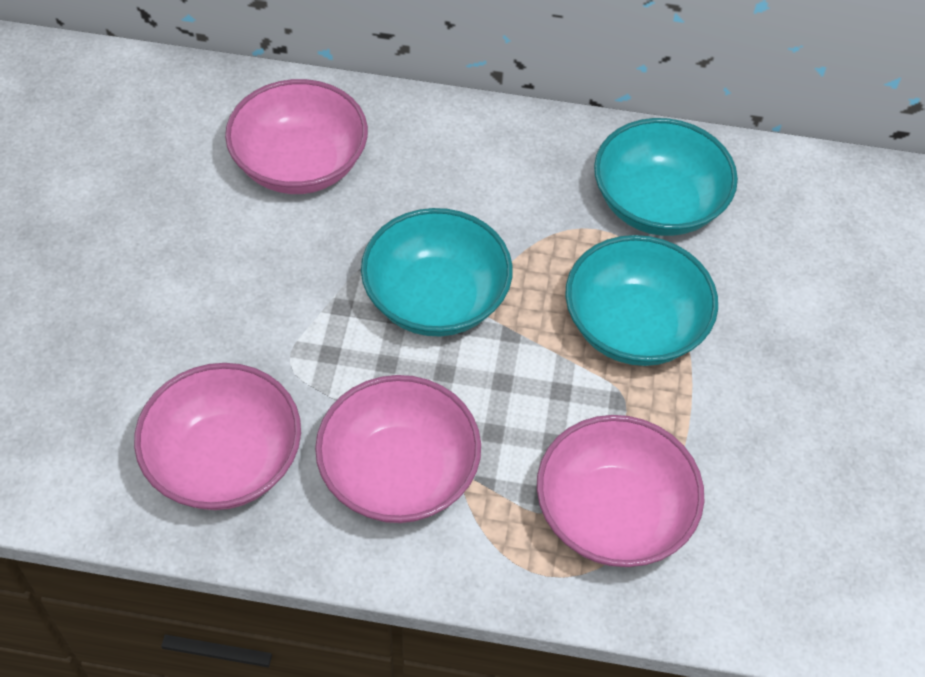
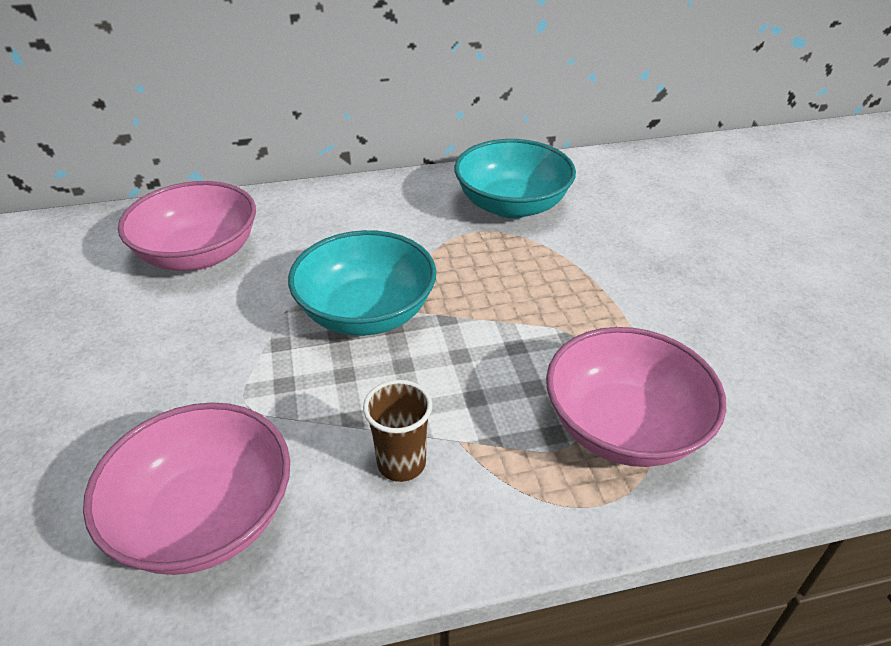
camera: 20 degrees left, 15 degrees down
(399, 473) = (401, 463): pink bowl -> brown cup
(634, 326) = (546, 283): turquoise bowl -> none

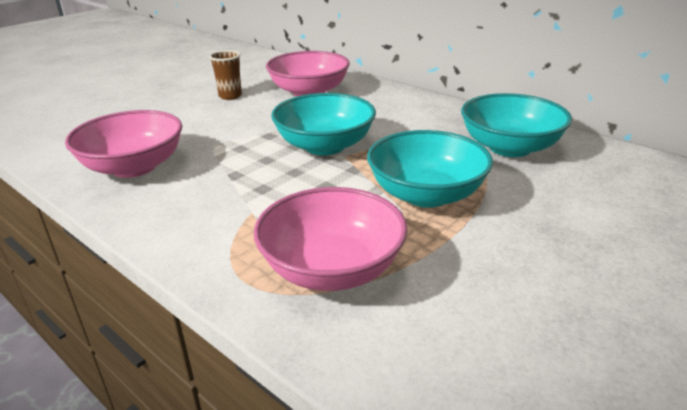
camera: 55 degrees right, 10 degrees down
(401, 463) = (215, 201): brown cup -> brown cup (230, 96)
(546, 299) = (426, 194): none -> turquoise bowl

